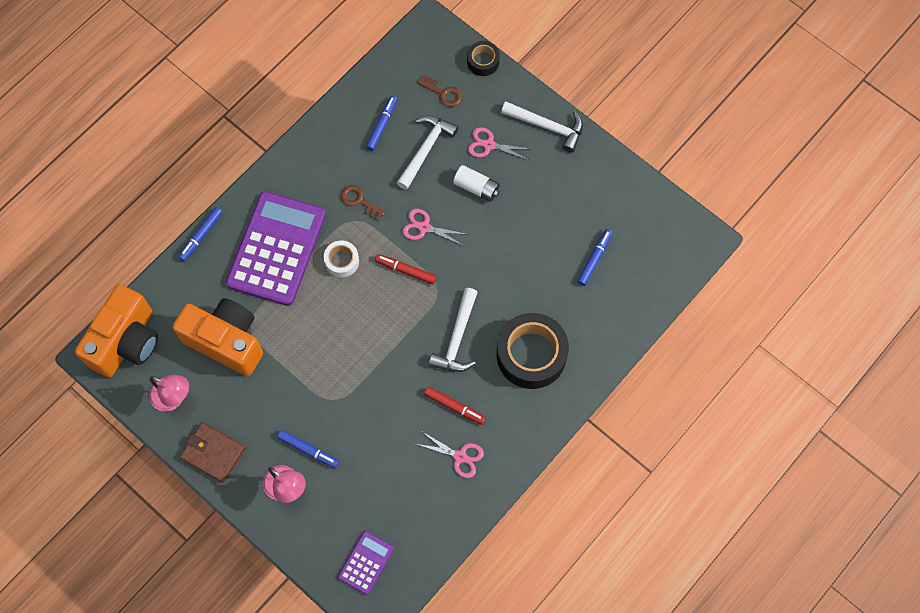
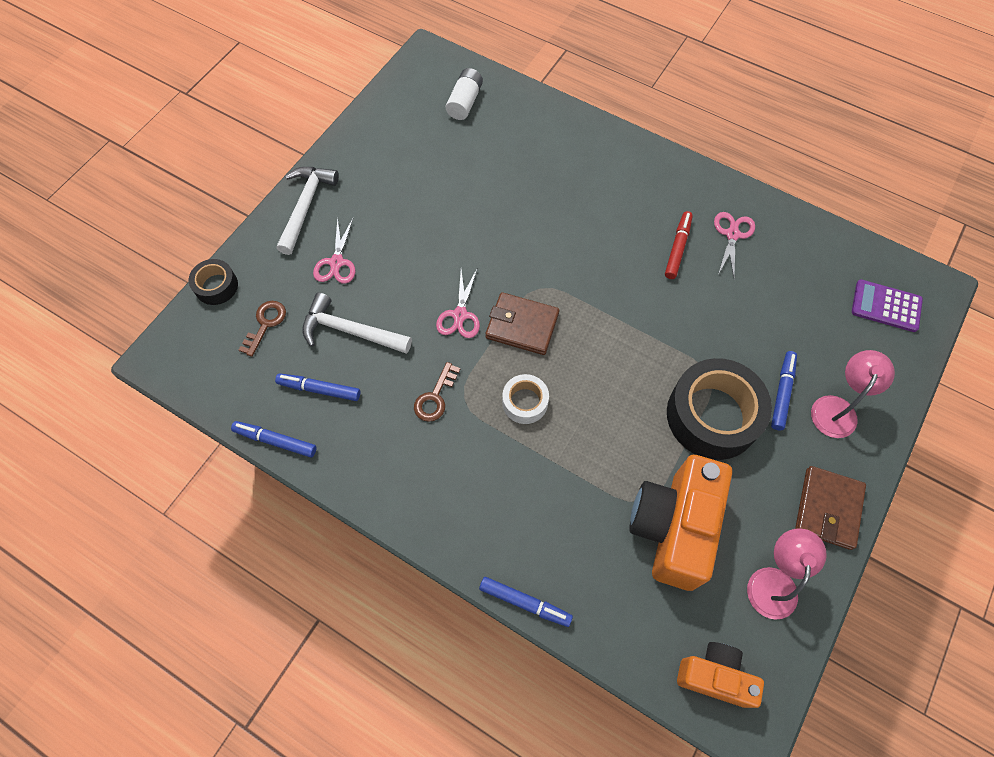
camera: 100 degrees left, 5 degrees down
(126, 342) = (714, 676): orange camera -> orange camera, size x0.58
(277, 249) = (524, 489): purple calculator -> none
(406, 270) = (522, 326): red marker -> brown wallet
(457, 338) = (595, 258): white hammer -> none
(476, 187) = (396, 267): white battery -> white battery (464, 102)
(531, 355) = (595, 185): black tape -> black tape (712, 415)
(594, 259) = (468, 143): blue marker -> blue marker (275, 441)

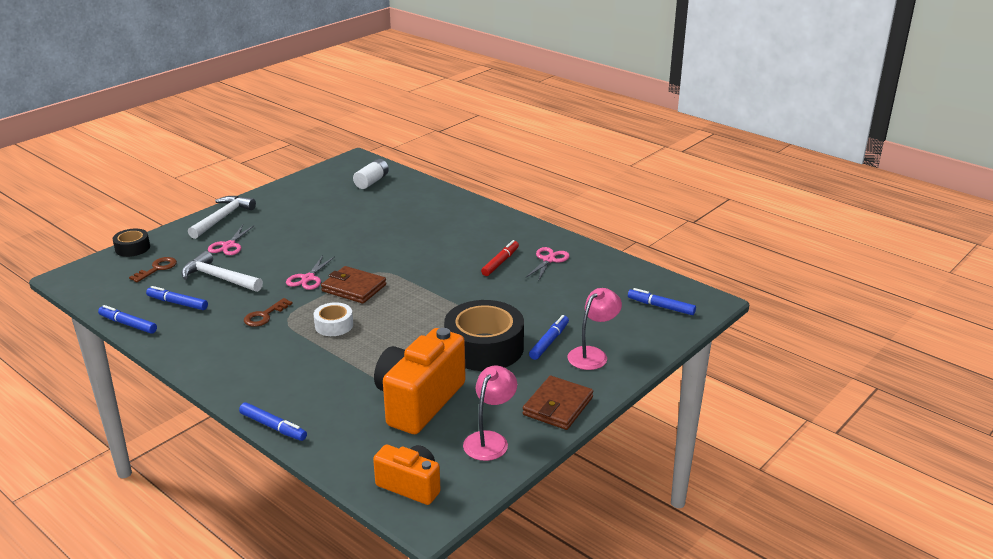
camera: 10 degrees right, 35 degrees down
(886, 306) = (661, 306): purple calculator -> blue marker

